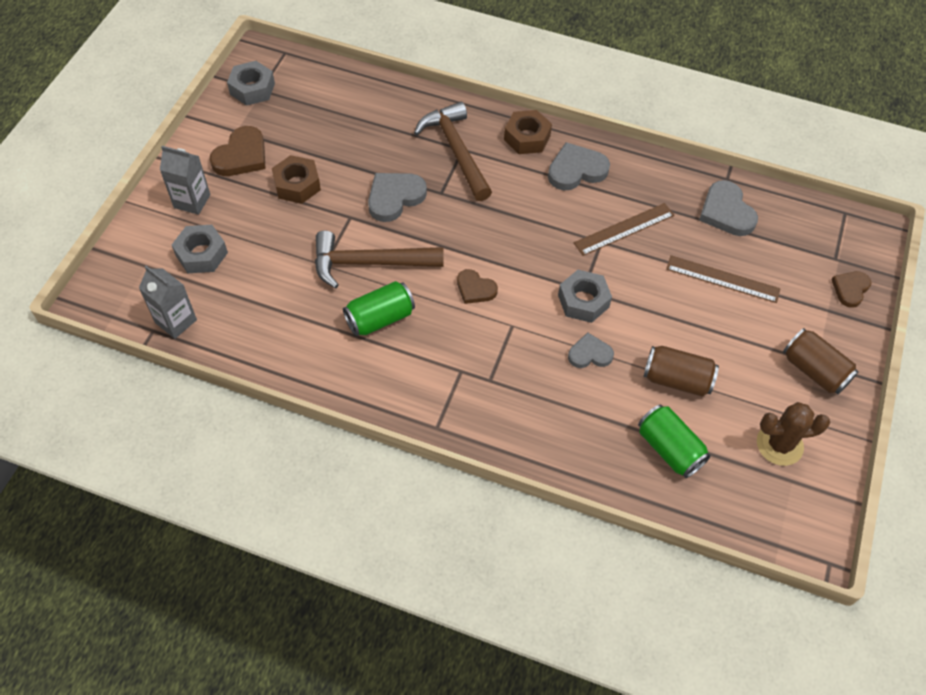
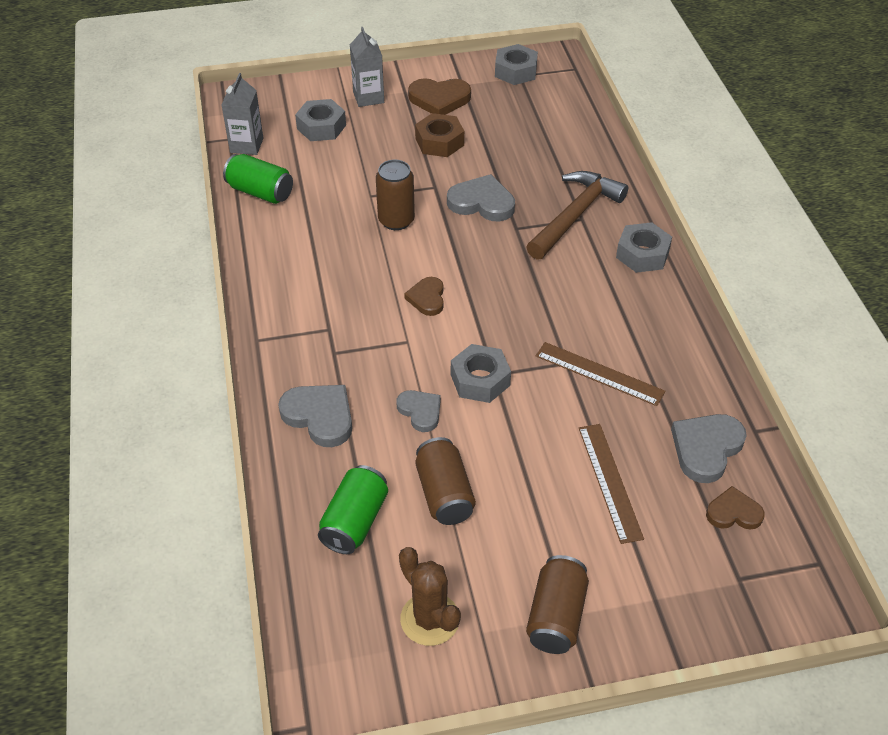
camera: 60 degrees right, 10 degrees down
(369, 263) = (396, 220): brown hammer -> brown can
(380, 318) = (343, 253): green can -> green can (260, 192)
(527, 137) = (642, 254): brown nut -> grey nut
(576, 170) = (639, 306): grey heart -> grey heart (320, 416)
(850, 289) = (706, 611): brown heart -> brown heart (733, 513)

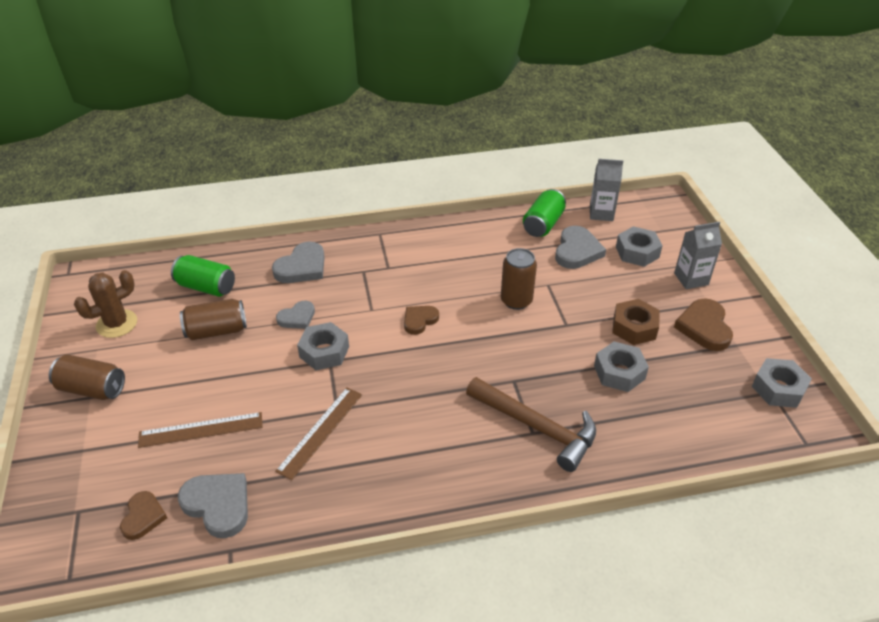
camera: 90 degrees right, 5 degrees down
(427, 298) = (419, 320): brown heart -> brown heart turned 45 degrees counterclockwise
(482, 202) = (547, 356): grey heart -> grey heart (577, 251)
(642, 254) = (481, 481): grey nut -> grey nut (619, 372)

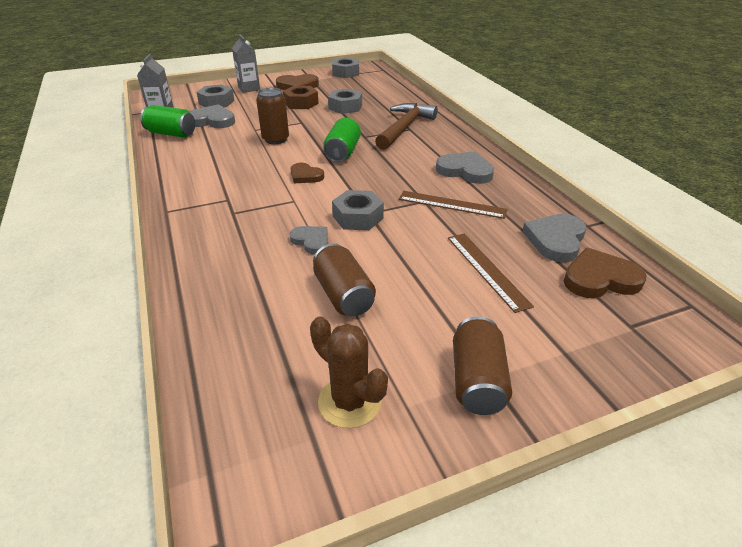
camera: 100 degrees left, 5 degrees down
(143, 517) = (600, 279): brown heart -> brown heart, size x1.57
(206, 287) = (261, 326): green can -> green can (342, 153)
(302, 267) = (222, 253): grey heart -> grey heart (465, 171)

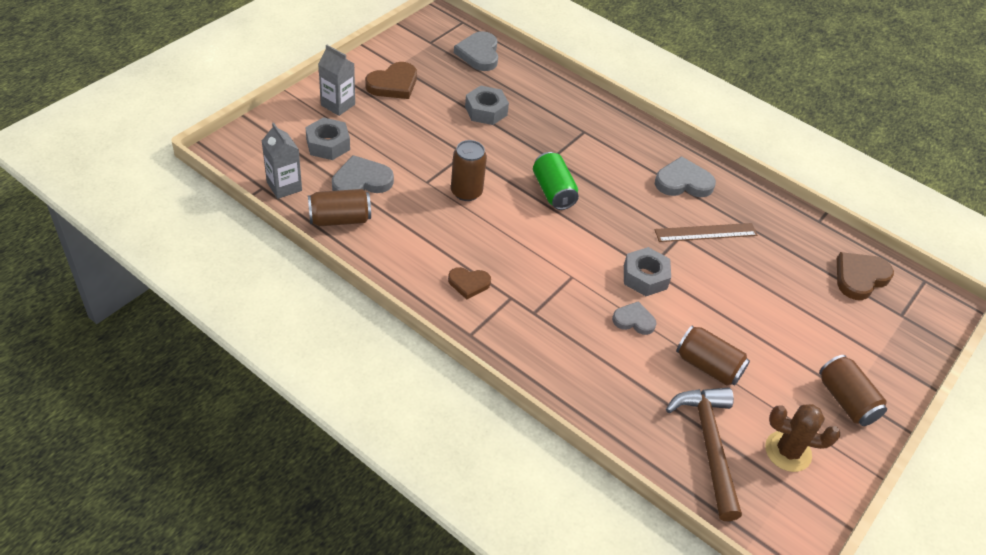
camera: 35 degrees left, 10 degrees up
(171, 134) = (340, 219): green can -> brown can
(301, 103) = (430, 118): brown nut -> none
(305, 176) = (550, 238): brown heart -> brown heart (468, 283)
(345, 73) = (424, 40): grey nut -> none
(404, 128) = (578, 131): brown hammer -> brown hammer (709, 445)
(486, 270) = (784, 299): brown ruler -> none
(555, 240) = (808, 247): grey heart -> grey heart (479, 54)

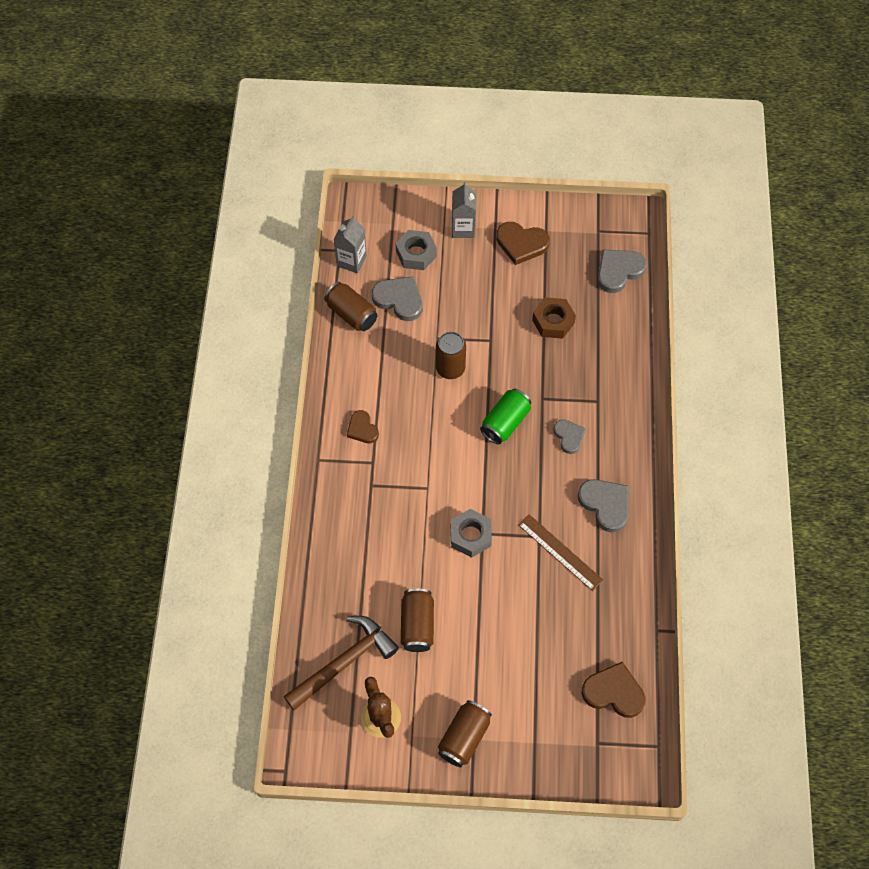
camera: 60 degrees right, 15 degrees up
(486, 111) = (553, 321): grey nut -> brown nut
(634, 320) = (419, 552): grey heart -> grey heart (569, 436)

